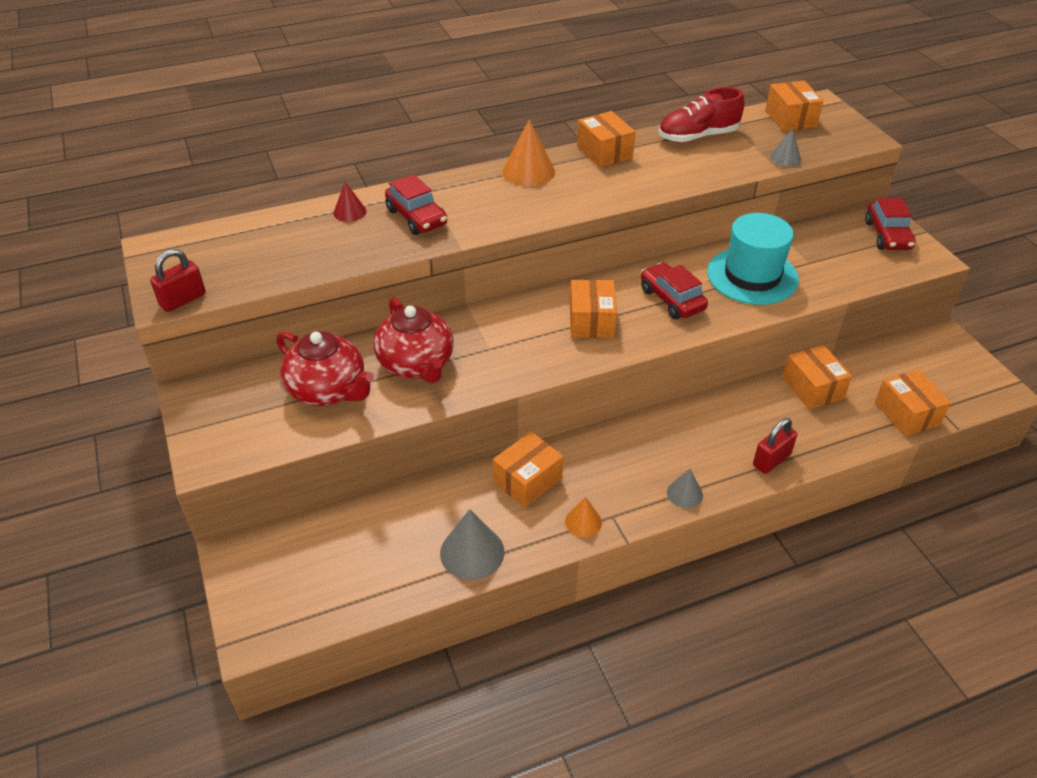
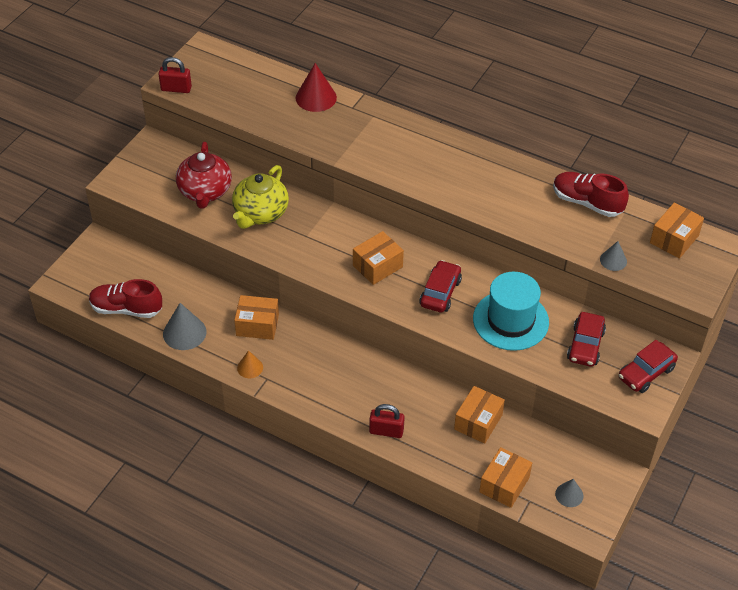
camera: 50 degrees right, 5 degrees up
(349, 212) = (316, 97): red cone -> red cone, size x1.69
(375, 588) = (126, 309): none -> red shoe
(416, 217) = (341, 127): red car -> red car (585, 345)
(416, 364) = (260, 213): red teapot -> yellow teapot
(528, 171) = (445, 146): orange cone -> none
(604, 152) = (510, 168): orange box -> none
(684, 493) = (316, 402): grey cone -> grey cone (569, 495)

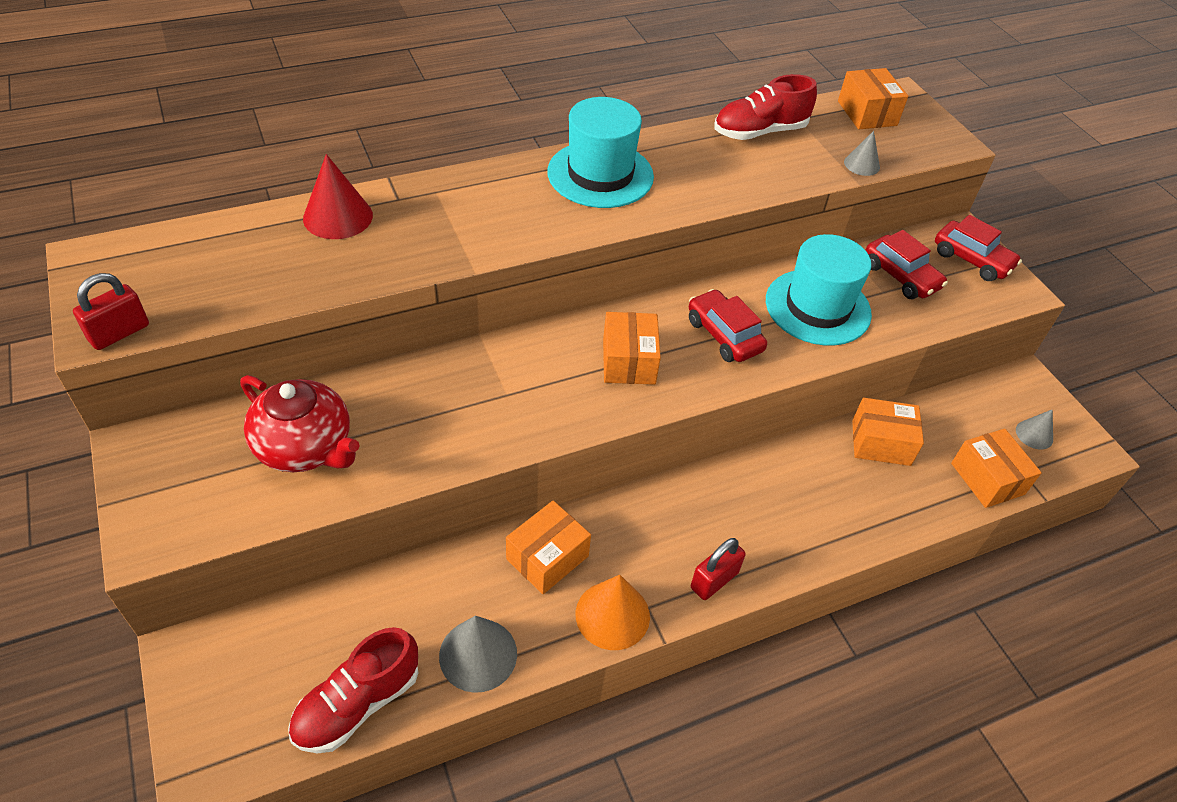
camera: 55 degrees left, 0 degrees up
(250, 367) = (612, 615): orange cone -> orange cone, size x1.69
(260, 213) = (416, 414): yellow teapot -> none
(386, 431) = (833, 536): red padlock -> red padlock (714, 580)
(462, 162) = (600, 174): none -> turquoise hat
(478, 422) = (881, 443): orange box -> orange box turned 60 degrees counterclockwise
(646, 373) = (971, 260): red car -> red car turned 45 degrees counterclockwise

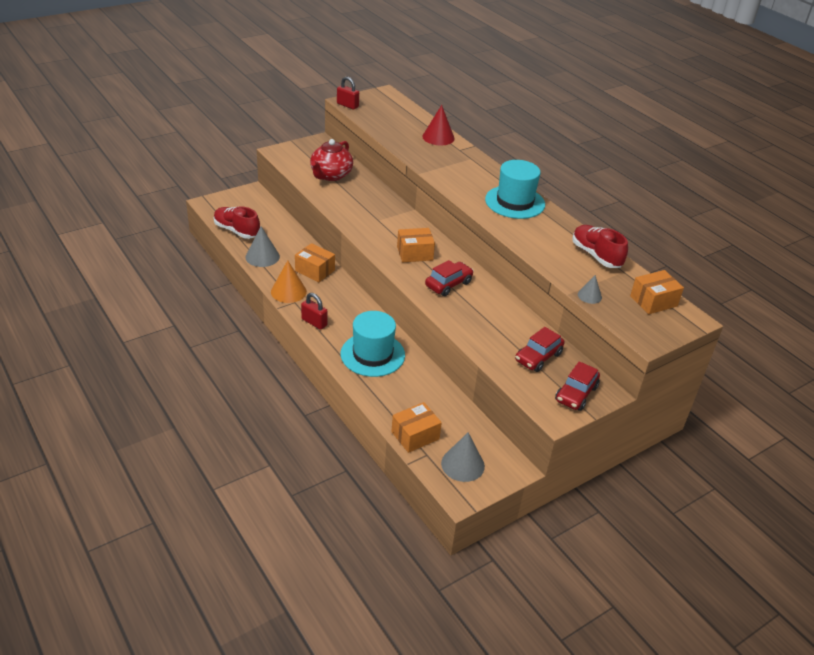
camera: 80 degrees right, 10 degrees down
(818, 307) = (489, 320): turquoise hat -> turquoise hat (372, 354)
(881, 443) = (427, 388): orange box -> none
(1034, 434) = (462, 464): grey cone -> grey cone, size x1.69

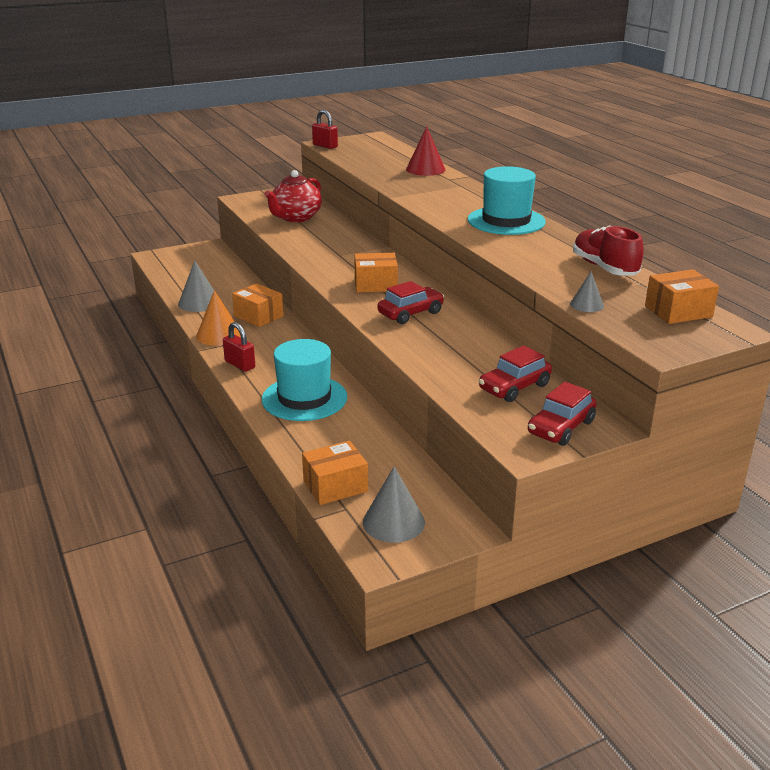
camera: 10 degrees right, 10 degrees down
(237, 231) = (178, 279): red shoe -> none

